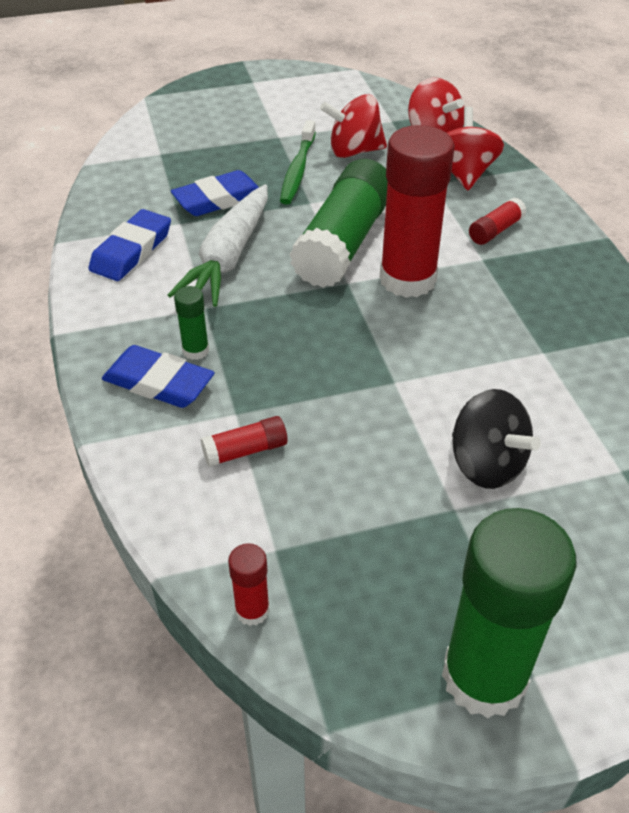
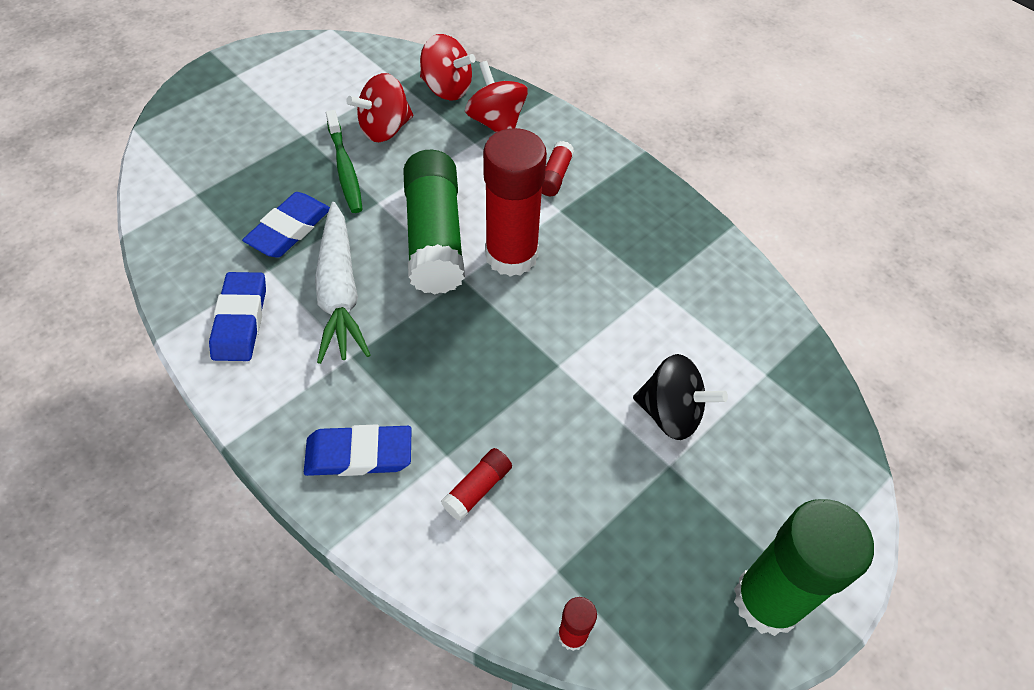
camera: 30 degrees left, 10 degrees up
(195, 350) = (372, 406): green glue stick -> none

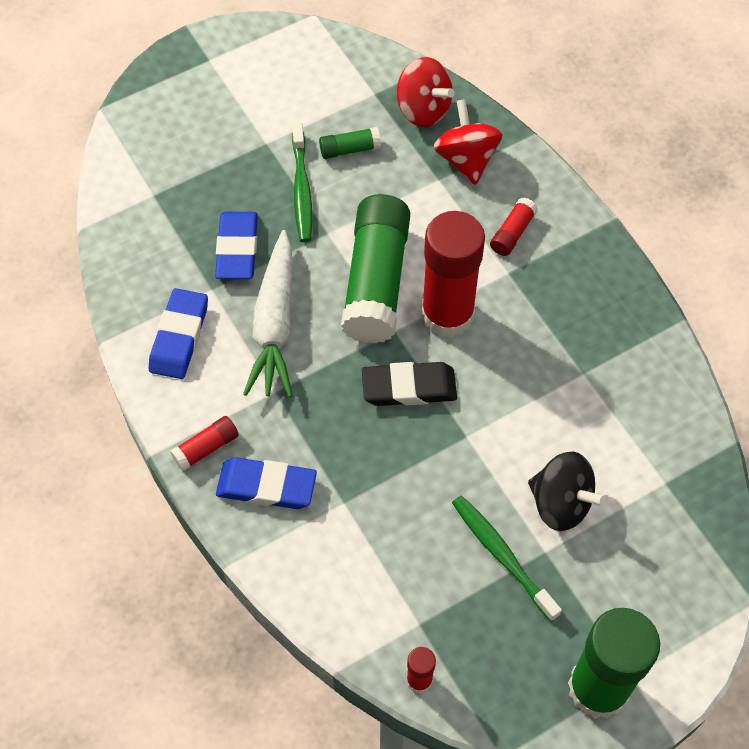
camera: 15 degrees right, 5 degrees up
(289, 229) = (237, 249): blue eraser -> blue eraser turned 45 degrees counterclockwise
(385, 129) = (349, 149): red spinning top -> green glue stick
(477, 489) = (365, 538): red glue stick -> red glue stick (206, 448)
(489, 329) = (409, 387): none -> black eraser
(626, 478) = (502, 555): none -> green toothbrush

